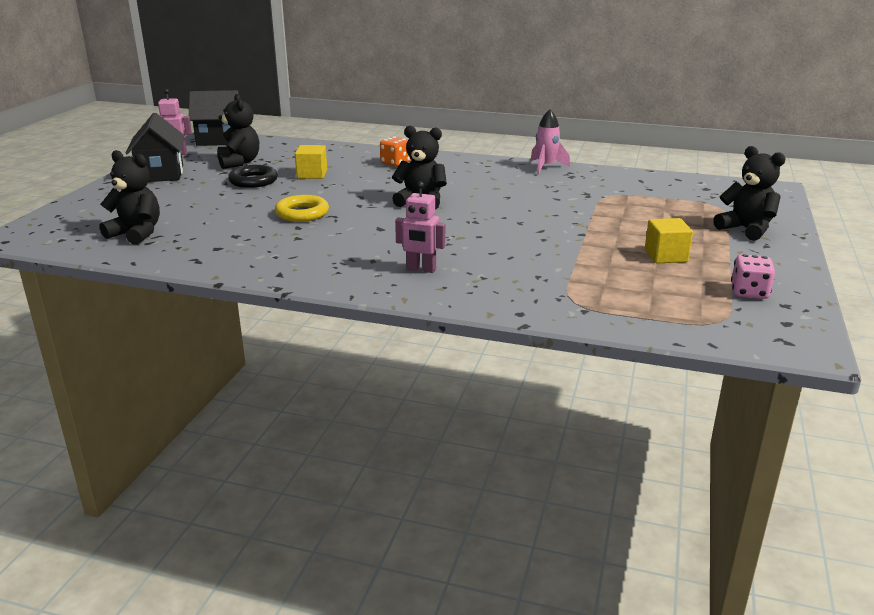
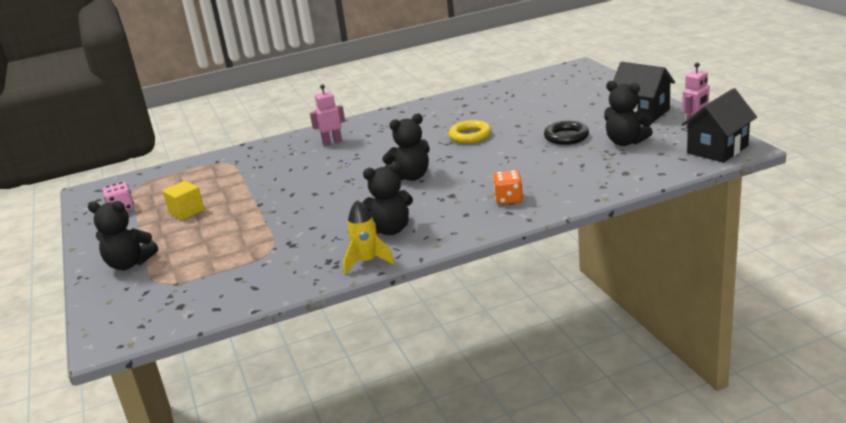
camera: 145 degrees right, 0 degrees up
(136, 234) = (526, 91): black teddy bear -> black teddy bear (390, 230)
(312, 174) = (543, 159): yellow cube -> none
(546, 167) = (367, 262): pink rocket -> yellow rocket

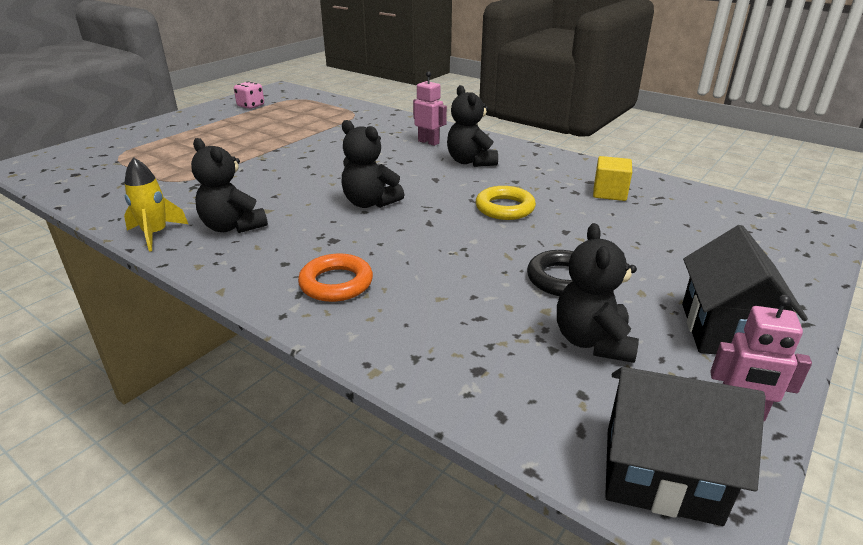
camera: 55 degrees right, 5 degrees up
(129, 264) = (153, 135): black teddy bear -> black teddy bear (470, 162)
(186, 212) = (251, 127): yellow cube -> yellow cube (609, 193)
(508, 199) = (336, 283): orange dice -> orange ring

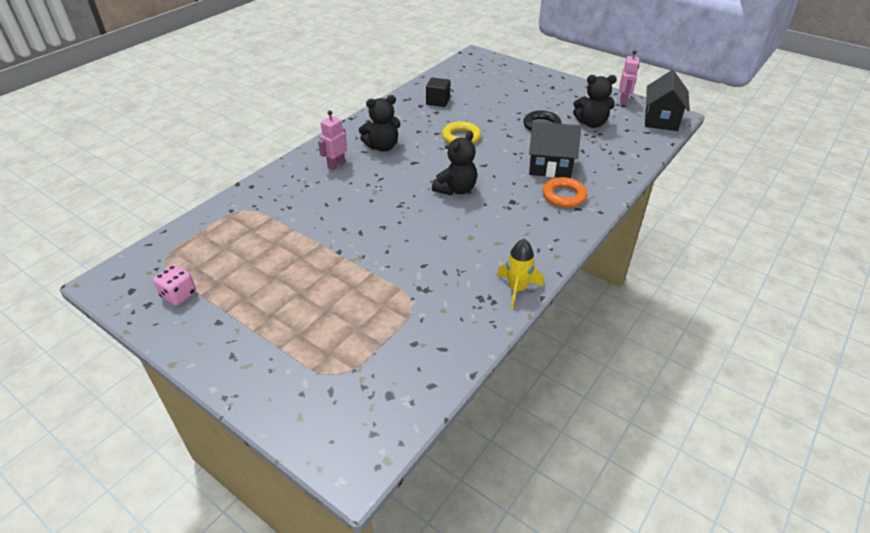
camera: 90 degrees left, 10 degrees up
(232, 227) = (500, 250): black teddy bear -> none
(609, 193) = (438, 101): yellow cube -> black cube
(725, 330) = (573, 94): black house -> black house (550, 167)

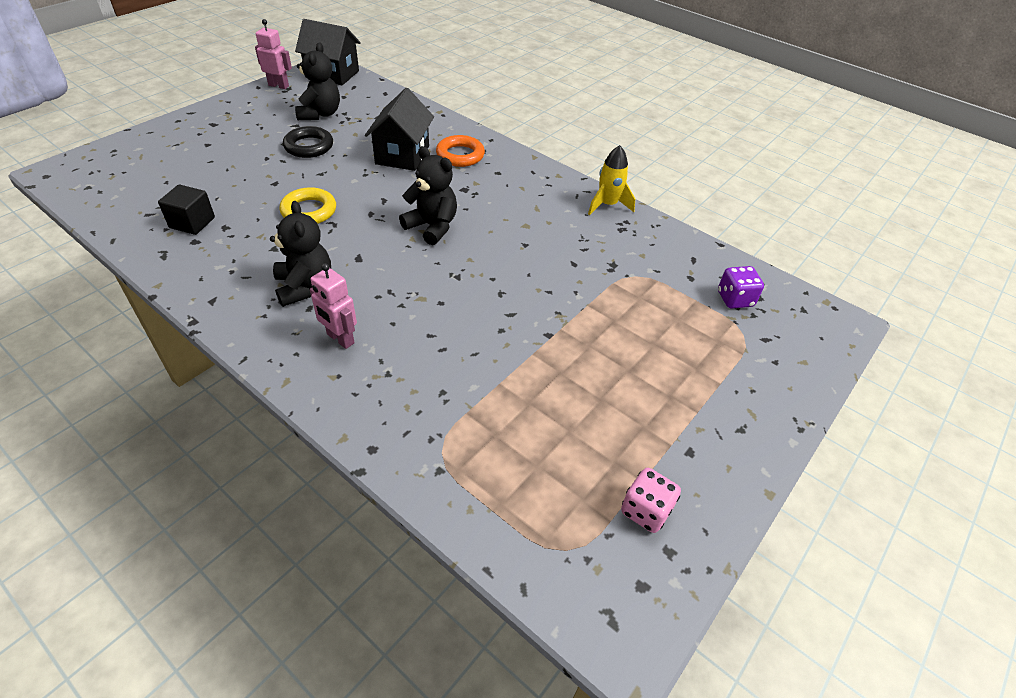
camera: 90 degrees left, 5 degrees up
(385, 374) = (735, 299): none -> purple dice

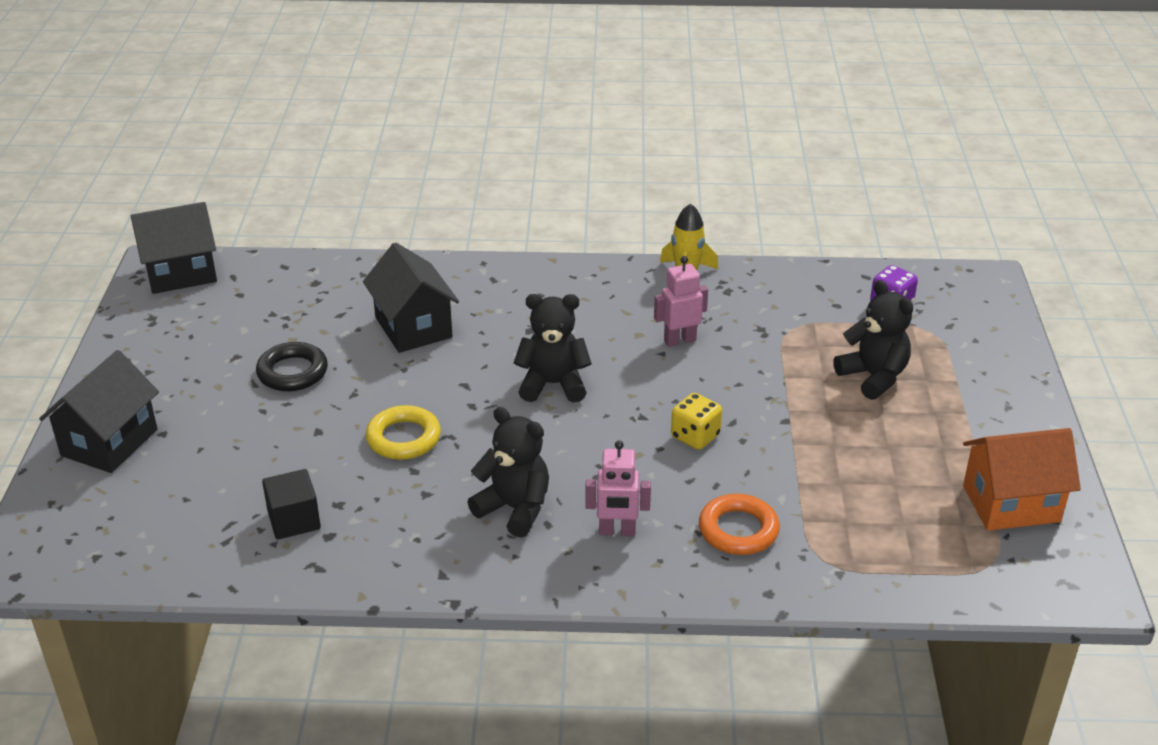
camera: 35 degrees left, 10 degrees down
(179, 136) = (109, 442): none -> black house
(279, 86) = (134, 320): pink robot -> pink robot (679, 340)
(320, 114) = (245, 329): black teddy bear -> black teddy bear (873, 377)
(460, 155) = (475, 296): orange ring -> orange ring (738, 530)
(473, 309) = (695, 436): none -> yellow dice
(645, 510) = (1011, 504): pink dice -> orange house

